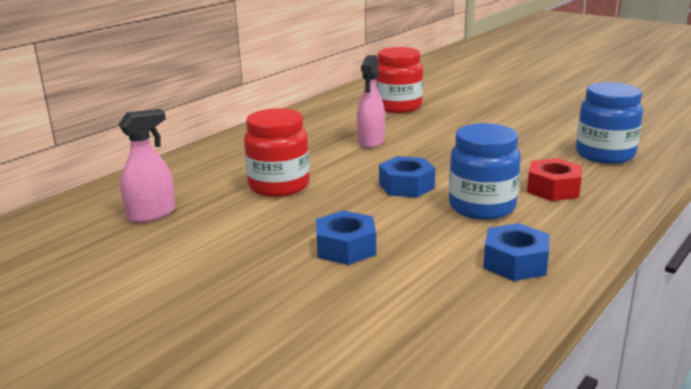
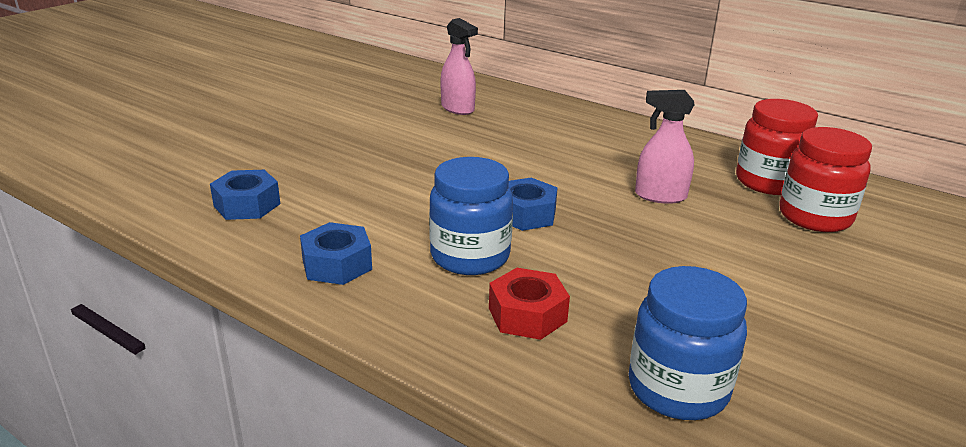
camera: 85 degrees right, 5 degrees up
(279, 186) = (519, 151): red jar -> red jar (768, 182)
(345, 248) = (385, 182): blue nut -> blue nut (247, 205)

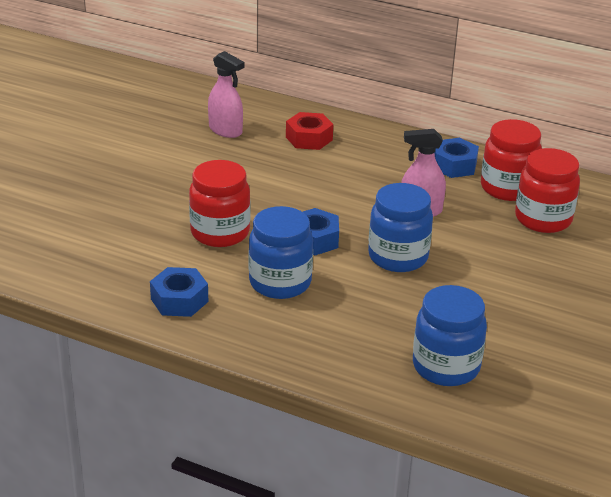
camera: 10 degrees left, 5 degrees up
(247, 205) = (81, 254): blue nut -> blue nut (454, 165)
(416, 198) = (220, 233): none -> red jar
(527, 315) = (334, 325): red nut -> red nut (309, 138)
(626, 241) = (398, 257): none -> blue jar

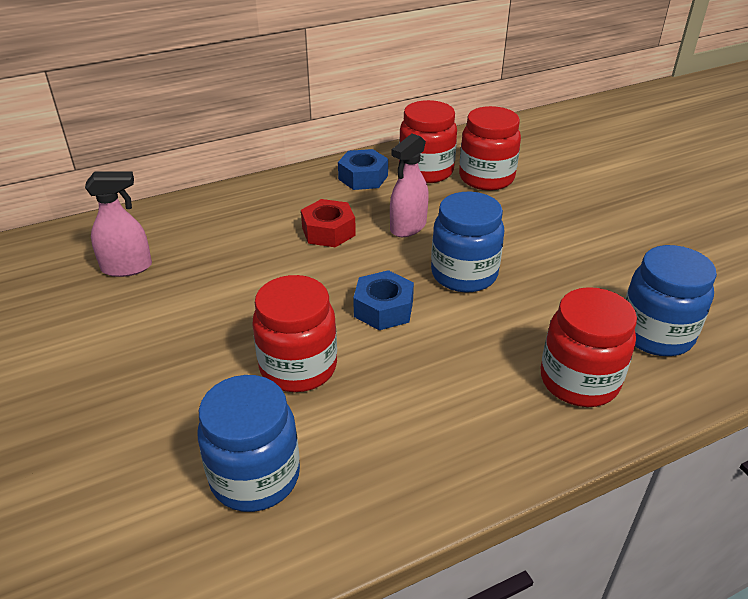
camera: 50 degrees left, 5 degrees up
(179, 300) = (388, 469): blue nut -> none
(280, 283) = (431, 370): blue jar -> blue jar (255, 477)
(309, 138) = (217, 226): red nut -> red nut (328, 231)
(346, 347) = (579, 381): none -> red jar

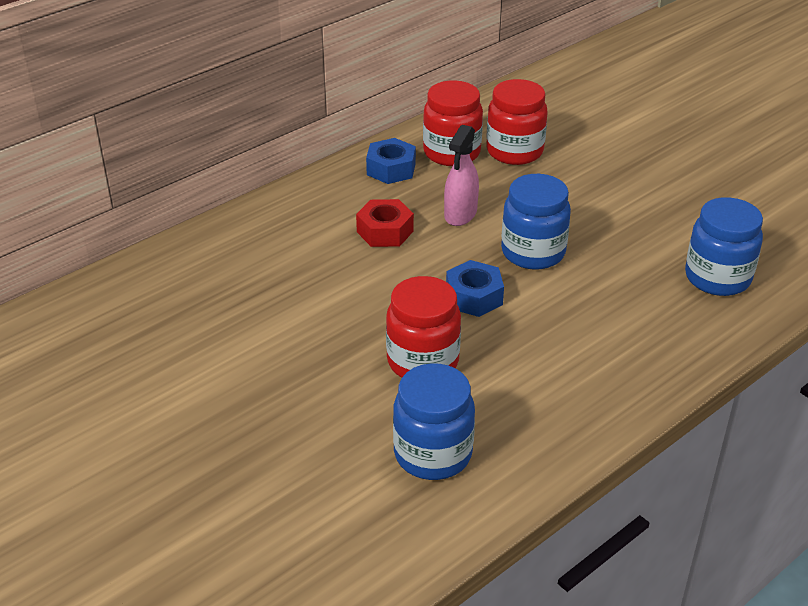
camera: 15 degrees left, 0 degrees up
(127, 267) = (203, 300): pink spray bottle -> none
(579, 381) = (667, 329): red jar -> none

